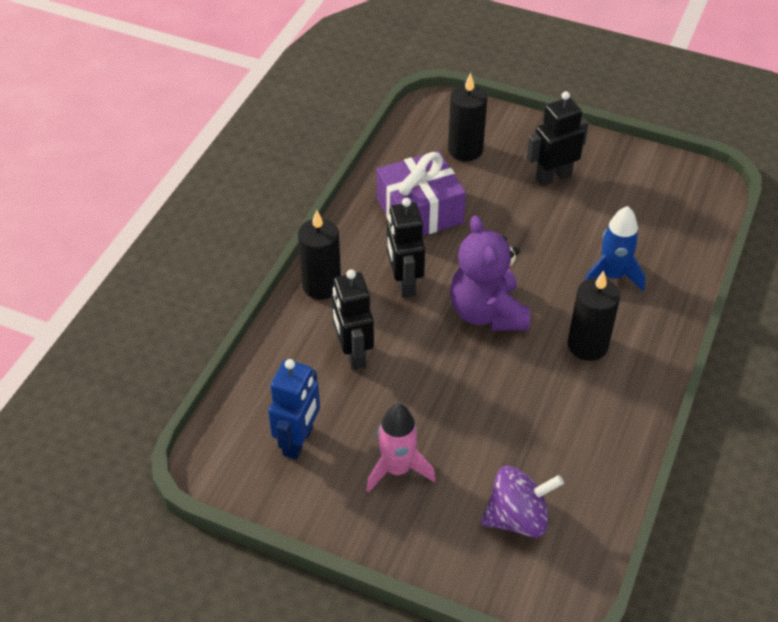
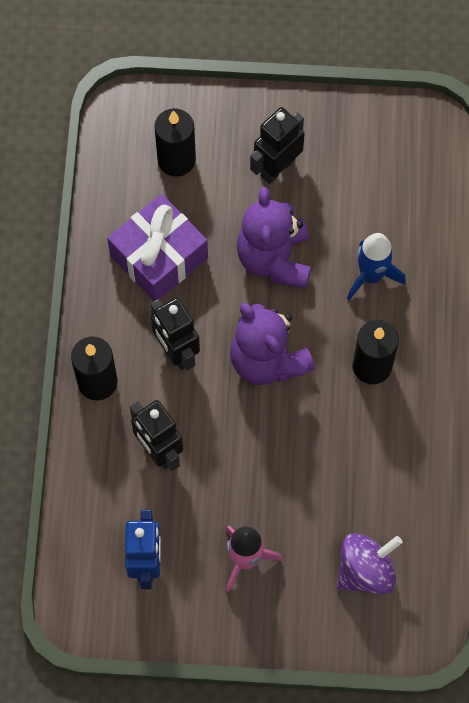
camera: 20 degrees left, 20 degrees up
(524, 240) = (274, 259): none -> purple teddy bear

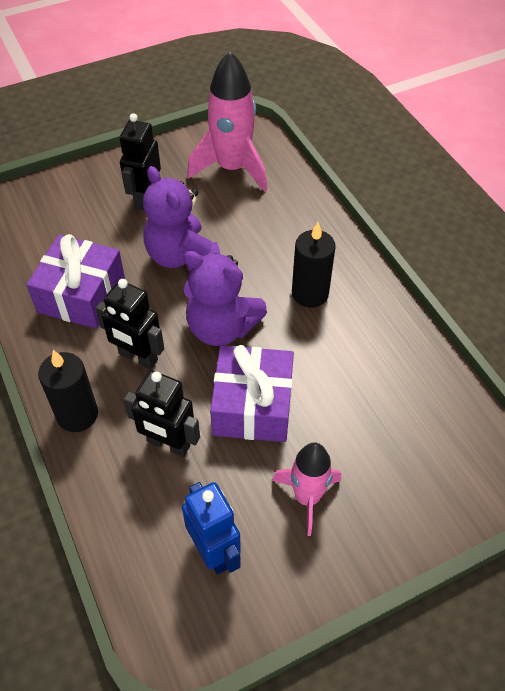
camera: 30 degrees left, 15 degrees down
(176, 160) = (58, 224): black candle -> none
(249, 453) = (252, 406): none -> purple gift
(365, 570) = (418, 450): purple spinning top -> none
(371, 276) = (266, 235): blue rocket -> none
(387, 172) = (232, 168): none -> pink rocket

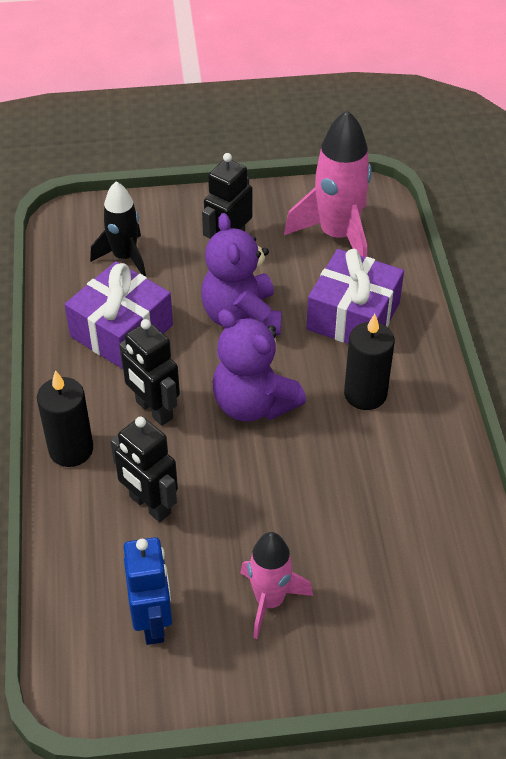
camera: 20 degrees right, 5 degrees down
(59, 230) = (125, 257): none -> black rocket
(252, 406) = (252, 493): purple gift -> purple gift (353, 316)

